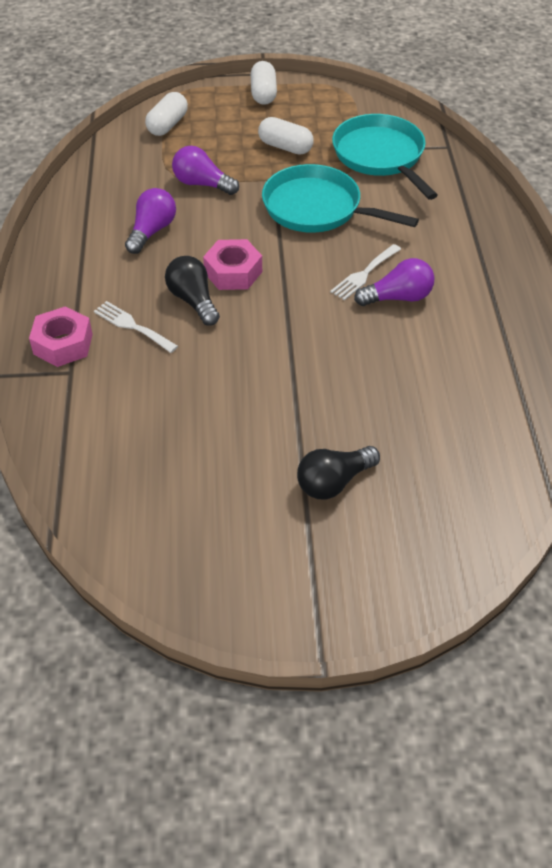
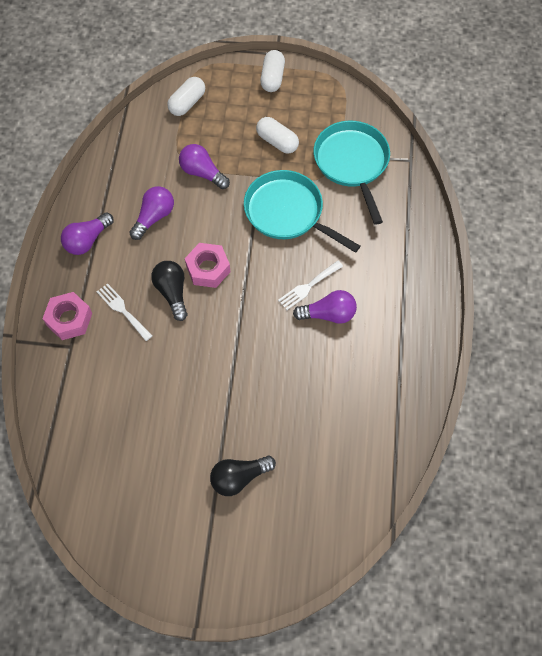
camera: 10 degrees right, 15 degrees up
(71, 263) = (87, 240): none -> purple light bulb

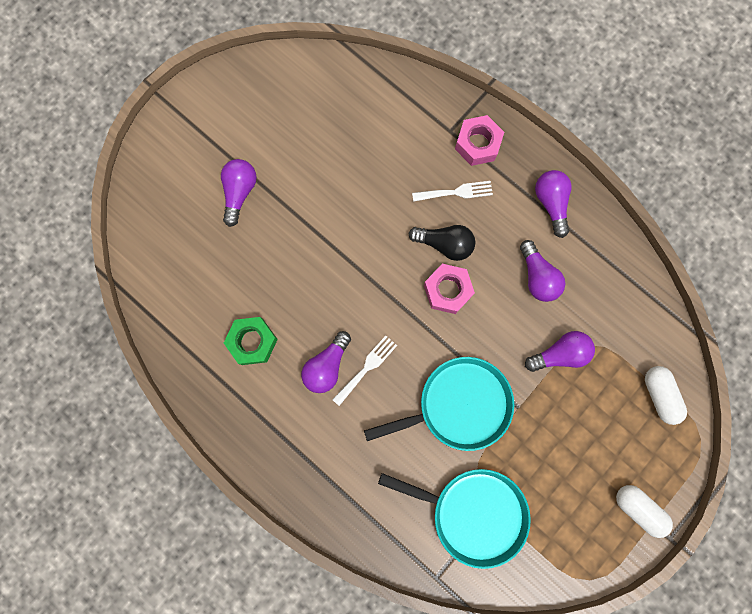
camera: 125 degrees right, 15 degrees up
(239, 477) = (239, 193): black light bulb -> purple light bulb
(277, 142) = (550, 454): white capsule -> none
(308, 286) = (367, 367): white fork -> white fork turned 45 degrees clockwise
(352, 379) = (252, 342): none -> green nut

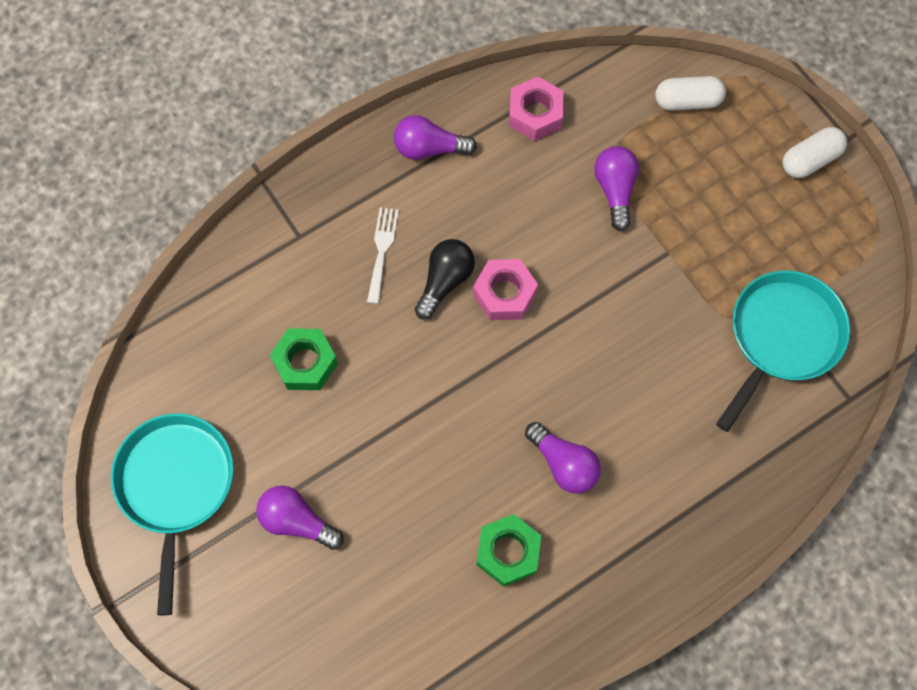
camera: 75 degrees left, 10 degrees down
(354, 164) = (305, 363): none -> green nut
(367, 367) = (577, 415): white fork -> none
(459, 405) = (650, 319): turquoise pan -> turquoise pan (176, 485)
(477, 144) = (327, 209): pink nut -> pink nut (535, 114)
(537, 277) = (515, 188): purple light bulb -> none

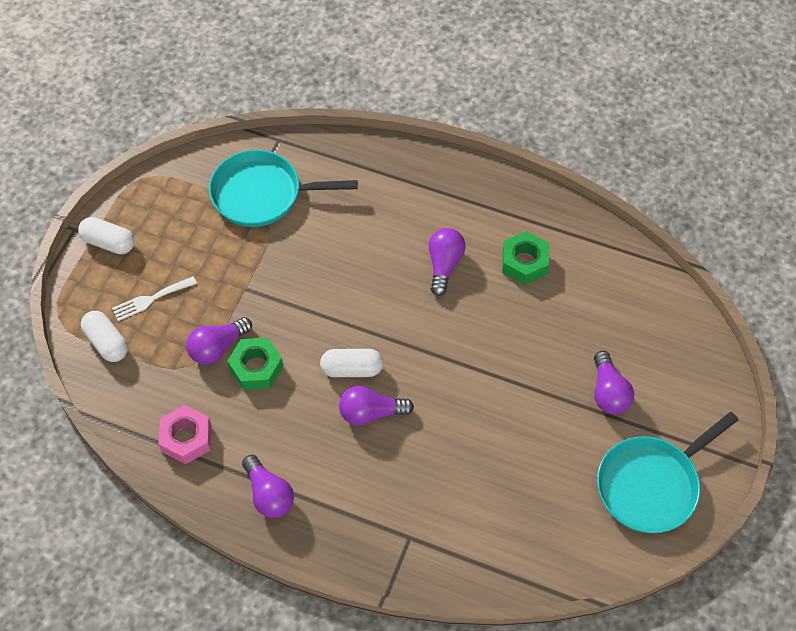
camera: 125 degrees left, 10 degrees down
(305, 363) = (502, 463): green nut -> green nut (256, 368)
(382, 250) = (378, 471): white fork -> white fork (151, 299)
(445, 281) = (371, 413): black light bulb -> purple light bulb
(504, 294) = (352, 369): pink nut -> white capsule

